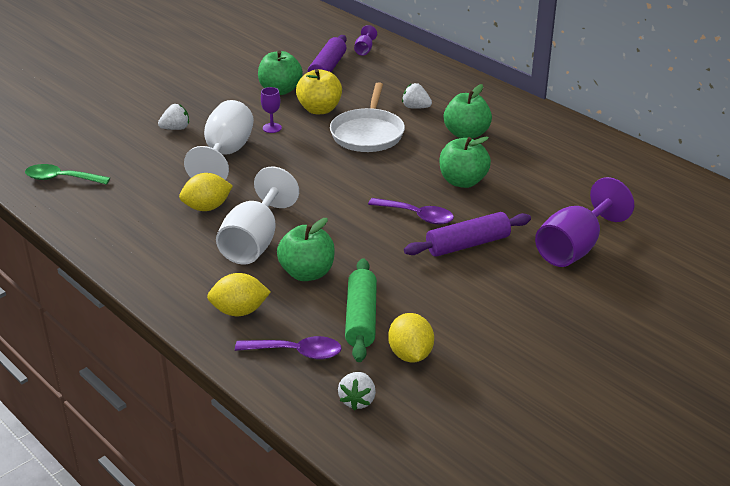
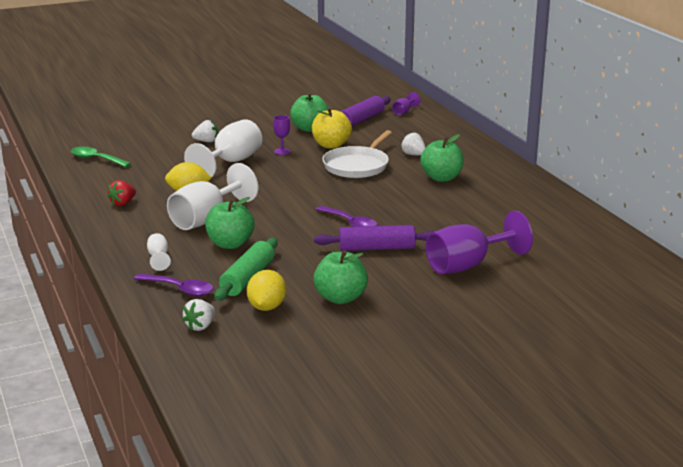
camera: 20 degrees right, 10 degrees down
(140, 239) = (123, 203): none -> red strawberry
(239, 311) = (158, 258): yellow lemon -> white goblet
(463, 181) = (410, 208): green apple -> green apple (340, 298)

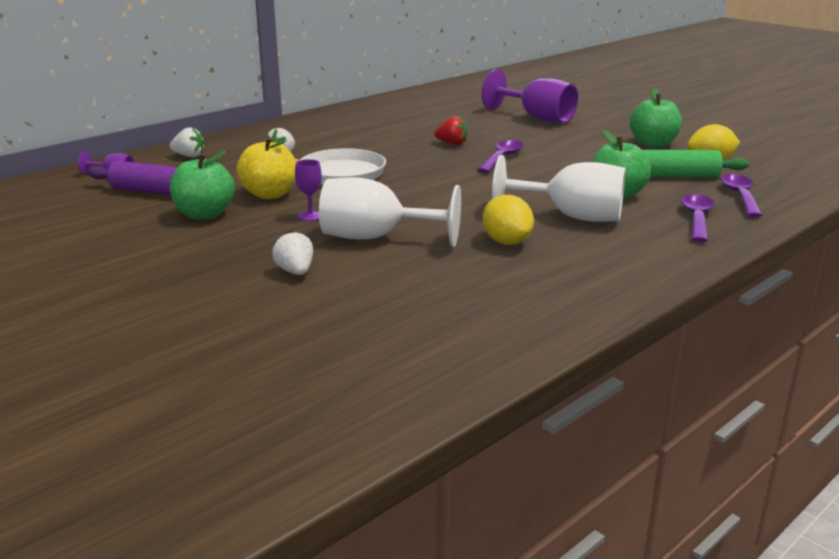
camera: 110 degrees left, 0 degrees up
(96, 159) = (443, 345): green spoon -> none
(123, 203) = (588, 274): red strawberry -> red strawberry (452, 143)
(158, 258) = (697, 219): white goblet -> purple spoon
(200, 326) = (782, 177): white strawberry -> white strawberry (189, 156)
(376, 248) = (544, 144): purple rolling pin -> none
(441, 178) = (346, 140): green apple -> none

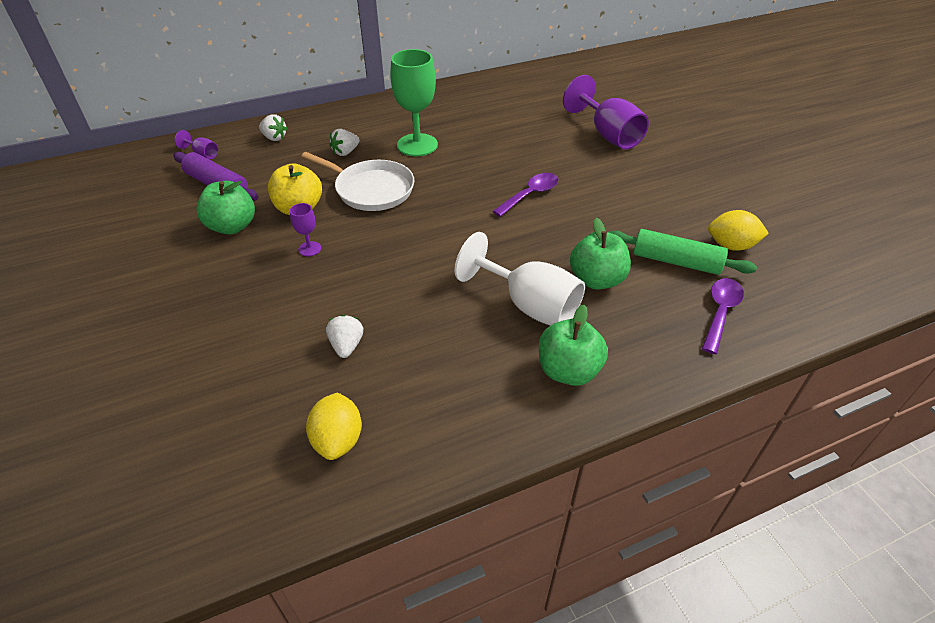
camera: 20 degrees right, 20 degrees up
(295, 272) = (246, 327): white strawberry -> white strawberry (347, 345)
(355, 143) = (417, 145): none -> green goblet
(376, 238) = (340, 295): white goblet -> none
(452, 143) = (500, 162): red strawberry -> none
(506, 242) = (444, 330): yellow lemon -> yellow lemon (338, 440)
(653, 144) = (693, 201): green apple -> green apple (568, 371)
(697, 219) = (648, 340): purple spoon -> none

